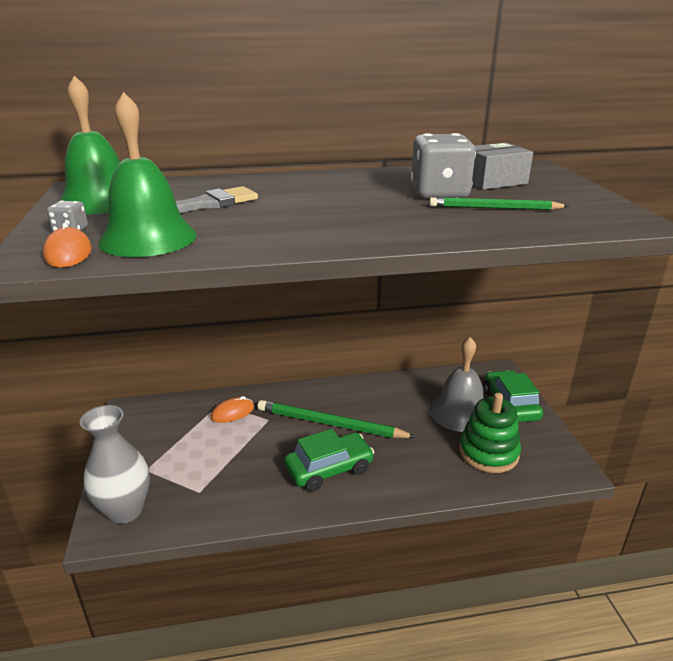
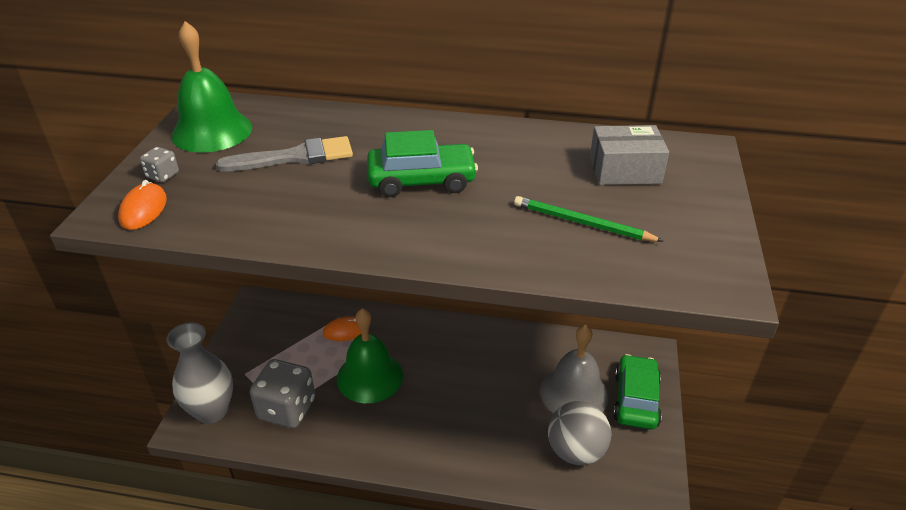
camera: 20 degrees right, 10 degrees up
(148, 238) = (218, 201): green bell -> green bell (370, 376)
(329, 469) = (405, 422): green car -> green car (421, 180)
(330, 424) = (432, 370): green pencil -> none
(439, 193) = (545, 183): grey dice -> grey dice (287, 409)
(488, 453) = (576, 451): green stacking toy -> grey ball

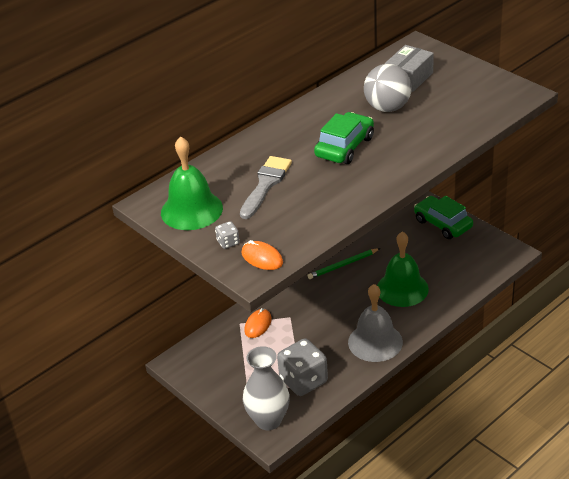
camera: 50 degrees left, 0 degrees up
(370, 376) = (313, 329): green bell -> green bell (402, 289)
(574, 393) = (414, 245): grey bell -> grey bell (375, 342)
(576, 451) = (456, 266): grey ball -> grey ball (387, 107)
(582, 223) = (439, 111): green pencil -> green pencil (343, 265)

